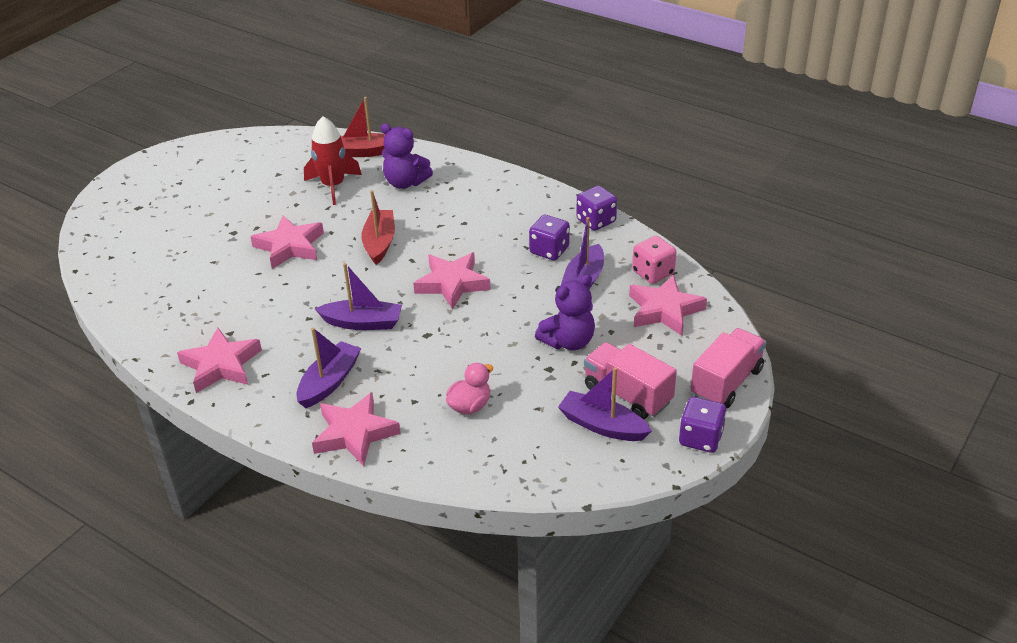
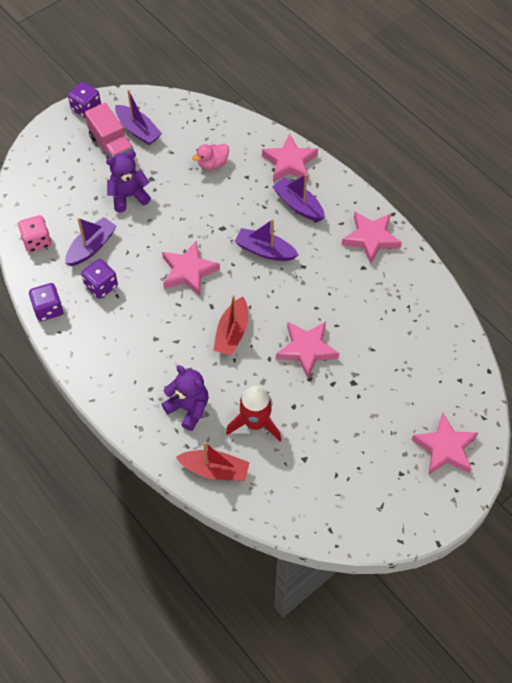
camera: 165 degrees left, 20 degrees up
(329, 382) = (298, 205): purple boat -> purple boat turned 90 degrees clockwise
(664, 310) = (50, 205): pink star -> pink star (445, 448)
(726, 382) = (47, 140): pink truck -> none

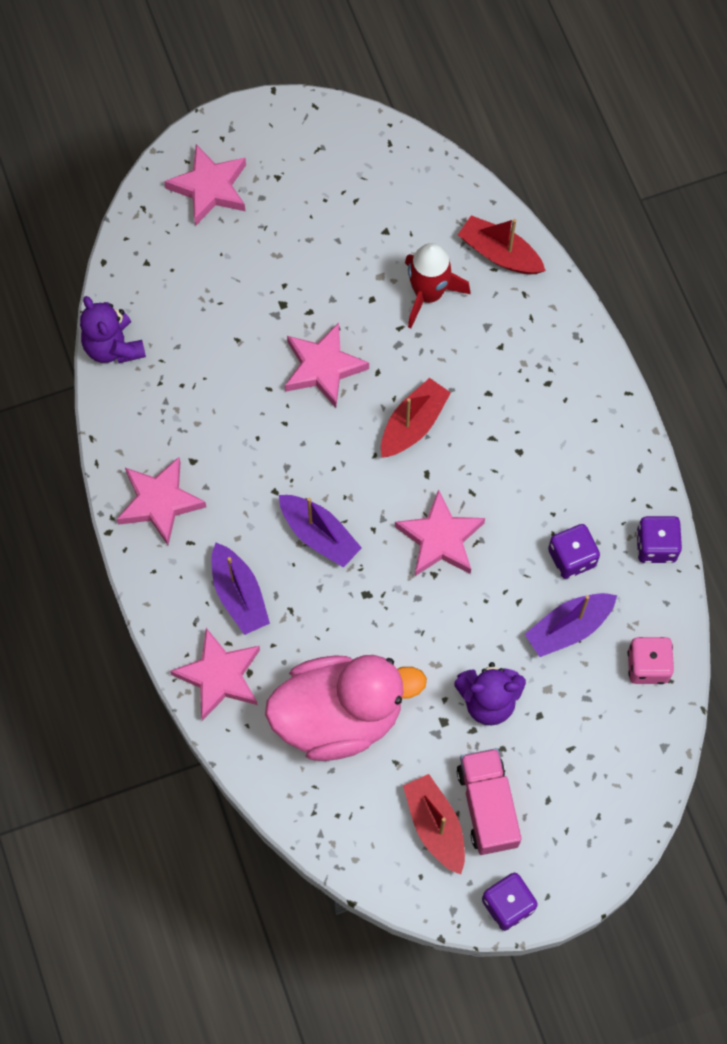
camera: 160 degrees left, 10 degrees up
(138, 130) = (435, 826): purple boat -> red boat
(188, 408) = (506, 340): purple teddy bear -> purple teddy bear (113, 346)
(212, 164) = (339, 716): pink duck -> pink duck, size x2.39

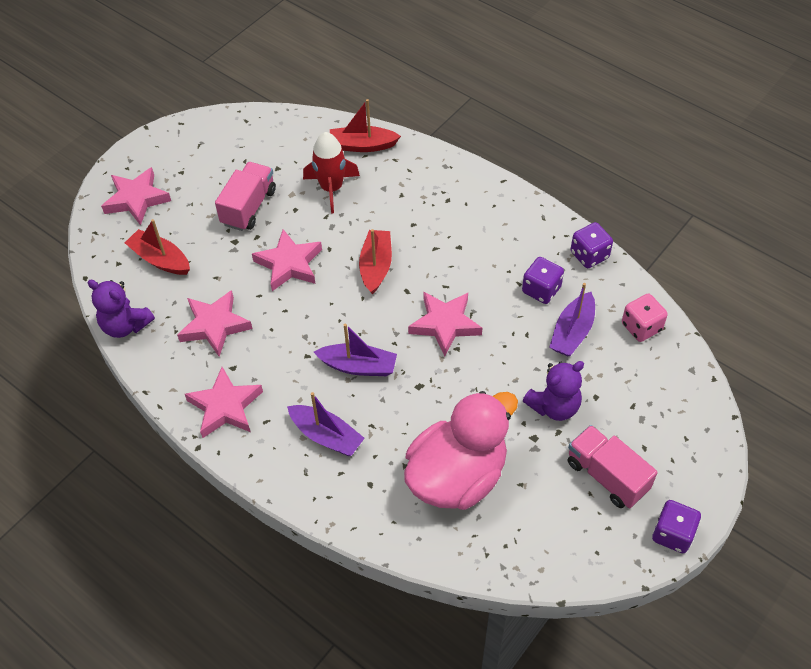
camera: 30 degrees left, 15 degrees down
(219, 676) = (349, 499): pink star -> pink star (215, 326)
(323, 268) = (249, 207): none -> pink truck
(435, 826) = (581, 510): red boat -> red boat (160, 259)

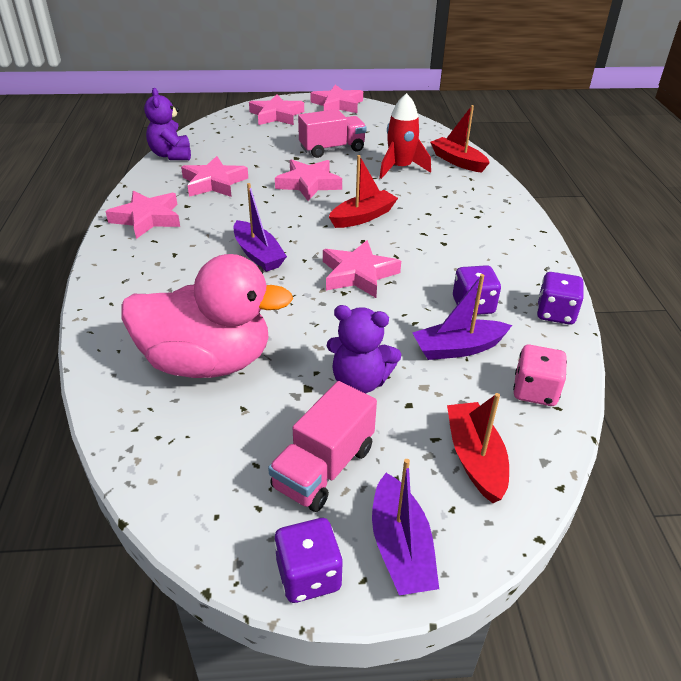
camera: 45 degrees right, 15 degrees down
(160, 259) = (241, 142): red boat -> red boat (475, 458)
(169, 141) = (337, 104): none -> pink star
(326, 436) = (171, 273): purple boat -> purple boat (400, 547)
(607, 476) = (324, 467): pink truck -> pink truck turned 150 degrees counterclockwise

